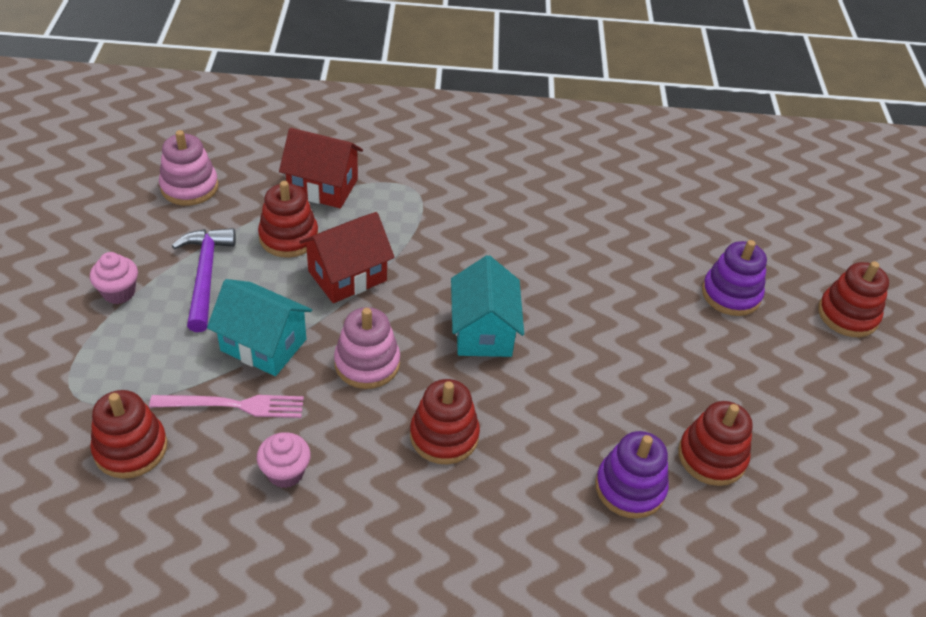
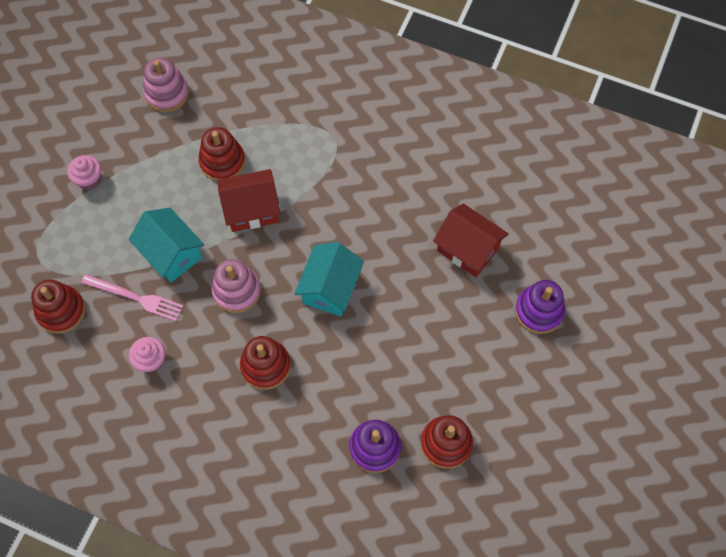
camera: 25 degrees right, 20 degrees up
(205, 276) = (151, 181): purple hammer -> none
(323, 187) = (265, 119): red house -> red house (467, 249)
(847, 315) = (624, 358): red stacking toy -> none

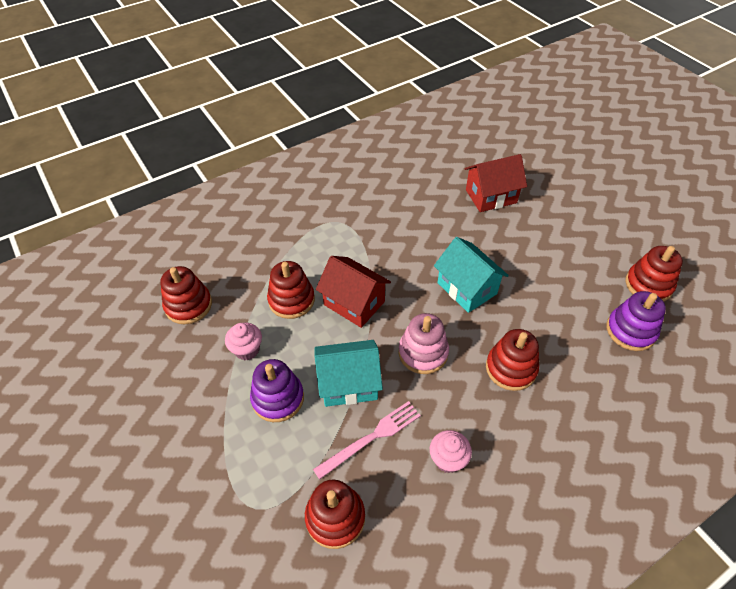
camera: 55 degrees left, 15 degrees down
(89, 180) = (214, 412): pink cupcake -> pink cupcake (247, 350)
(167, 93) = (188, 305): pink stacking toy -> red stacking toy
(252, 210) = (354, 303): red house -> red house turned 75 degrees counterclockwise
(538, 311) = (566, 185): purple stacking toy -> purple stacking toy (278, 398)

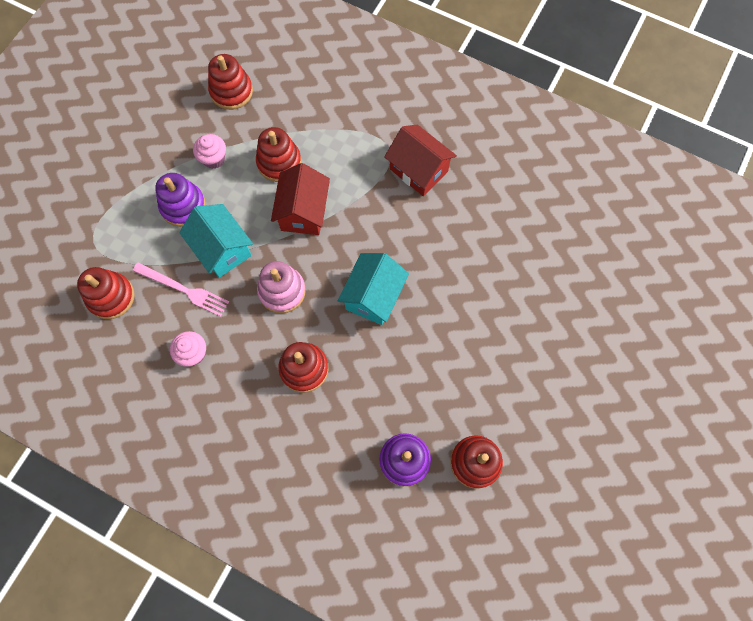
camera: 60 degrees right, 20 degrees up
(491, 196) = (511, 268): red house -> red house (418, 170)

